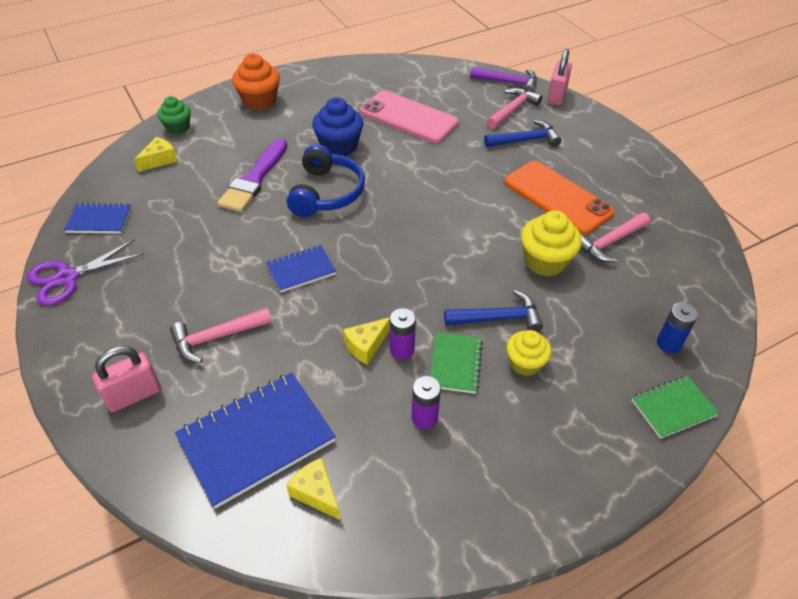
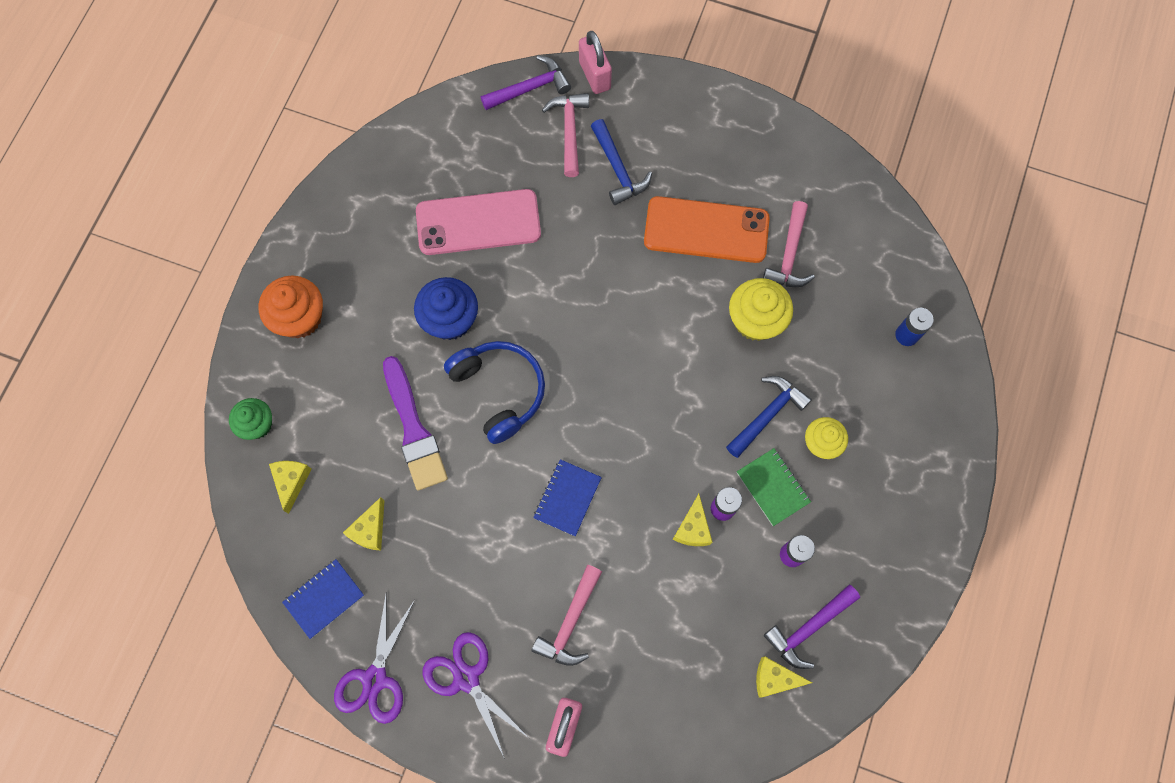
camera: 40 degrees left, 25 degrees up
(115, 318) = (466, 678): none -> purple scissors
(168, 207) = (370, 530): none -> yellow cheese
(256, 439) = (693, 677): blue notebook -> none
(383, 479) = (808, 628): none -> purple hammer
(526, 140) = (618, 169): blue hammer -> blue hammer turned 120 degrees clockwise
(673, 408) = (949, 397): green notebook -> none

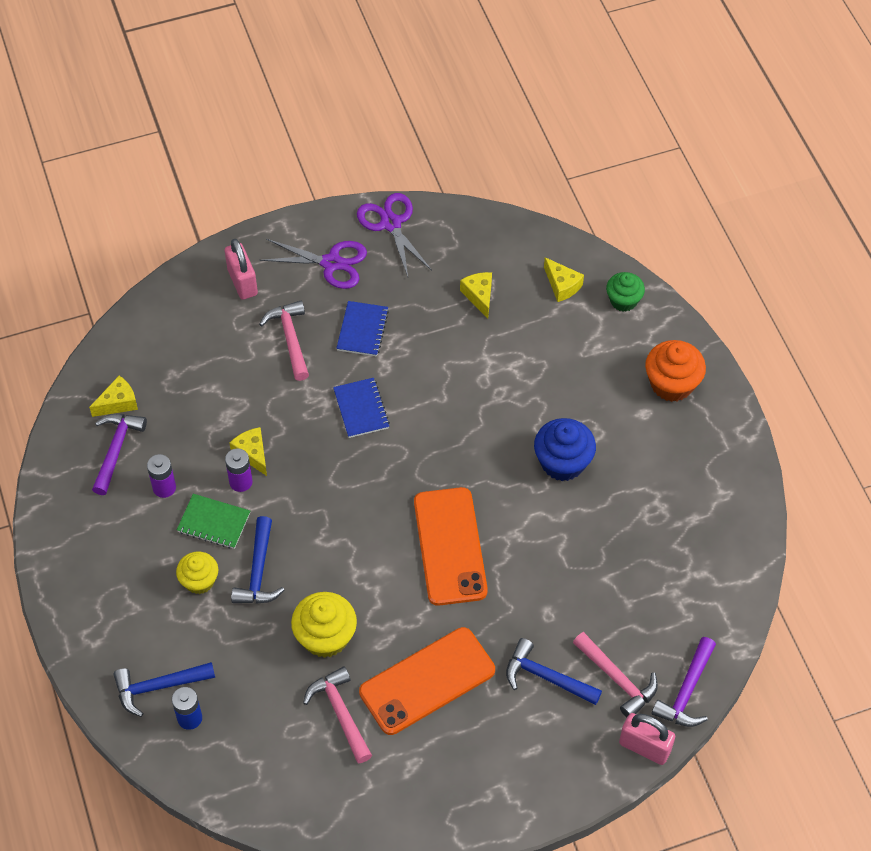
camera: 140 degrees right, 15 degrees down
(324, 599) = (468, 240): blue notebook -> blue notebook (362, 330)
(413, 428) = (514, 374): purple brush -> none
(478, 222) = (615, 548): pink phone -> none
(499, 391) = (477, 441): blue headphones -> none
(600, 319) = (449, 546): none -> orange phone
(915, 378) = (158, 687): none -> blue hammer

